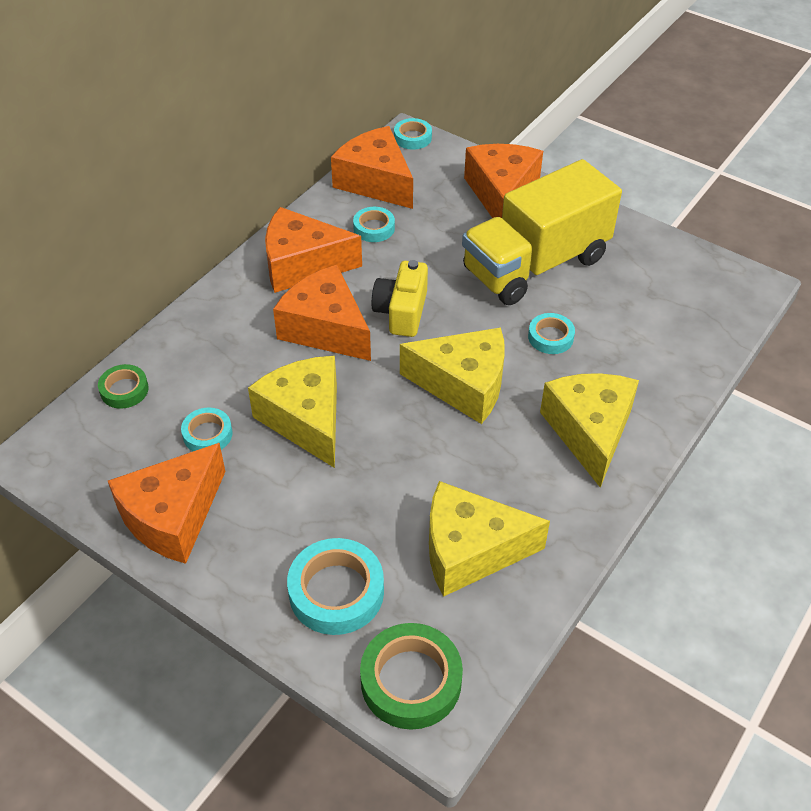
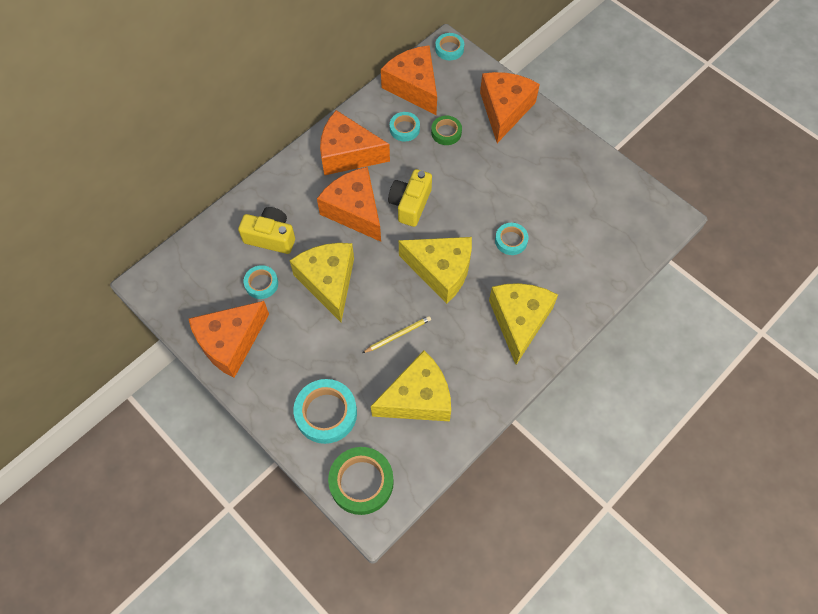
camera: 10 degrees right, 15 degrees up
(124, 390) = (211, 241): green tape -> green tape (446, 132)
(211, 375) = (271, 237): none -> yellow camera
(421, 472) = (398, 335): none -> yellow pencil
(470, 551) = (418, 398): yellow cheese -> yellow cheese turned 150 degrees clockwise
(535, 264) = (515, 177): yellow truck -> none

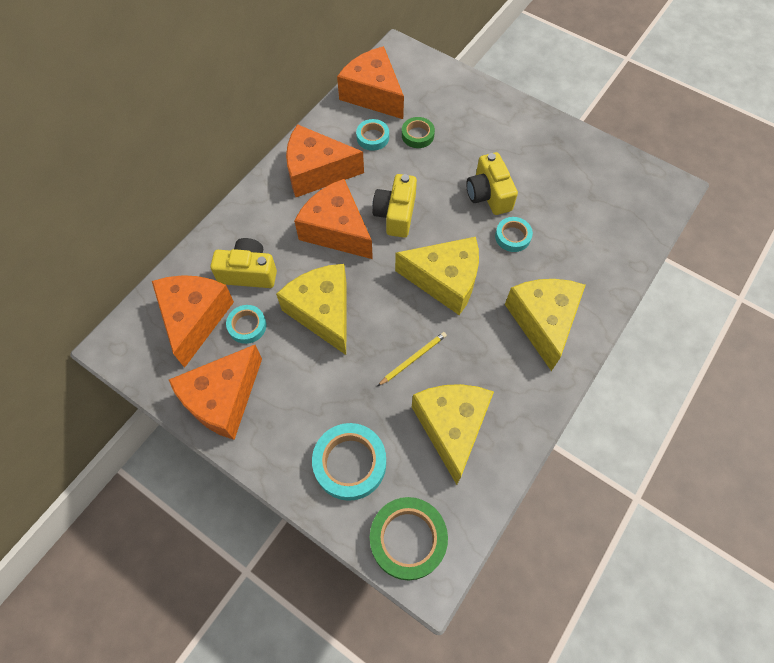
camera: 10 degrees left, 0 degrees up
(418, 398) = (451, 427): yellow cheese -> yellow cheese turned 60 degrees counterclockwise
(449, 49) = (402, 52): turquoise tape -> none
(498, 198) = (488, 194): none -> yellow camera
(504, 110) = (473, 104): orange cheese -> orange cheese (194, 318)

